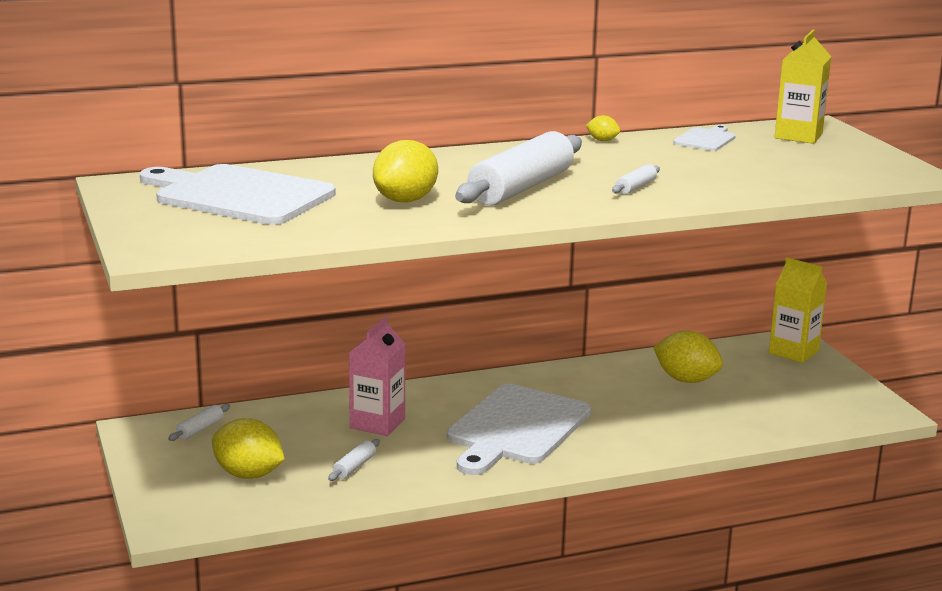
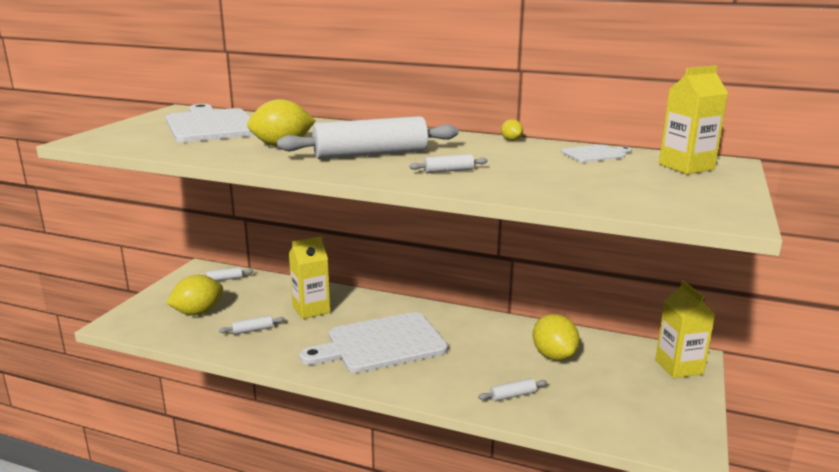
camera: 40 degrees right, 0 degrees up
(248, 475) = (198, 312): yellow lemon -> yellow lemon turned 75 degrees clockwise
(377, 423) = (311, 309): pink carton -> yellow carton
(706, 425) = (512, 395): none -> white rolling pin

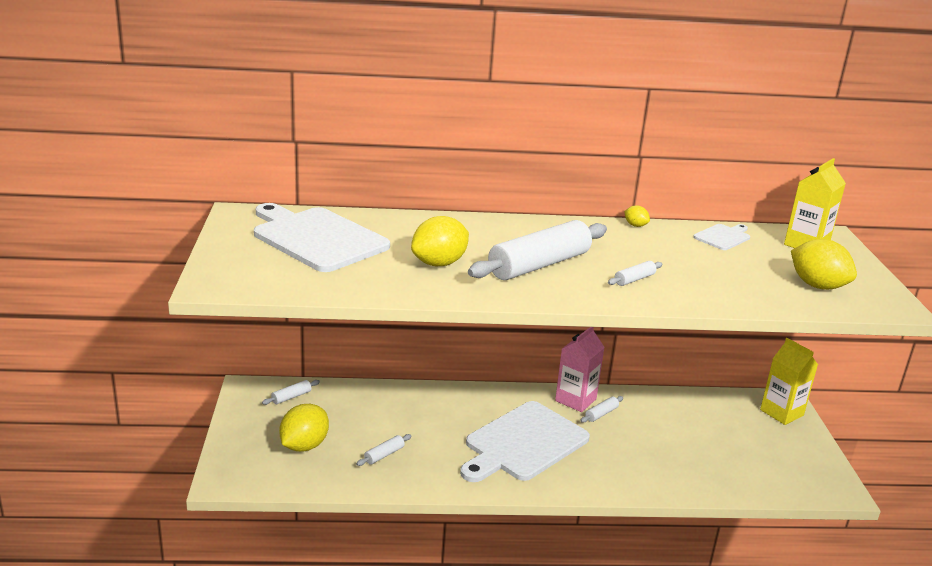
camera: 25 degrees left, 5 degrees up
(311, 309) = (420, 417): yellow carton -> none
(464, 320) = (575, 400): none -> pink carton
(512, 395) = (677, 471): white rolling pin -> white rolling pin (601, 414)
(554, 356) = (680, 423): yellow lemon -> yellow lemon (817, 286)

